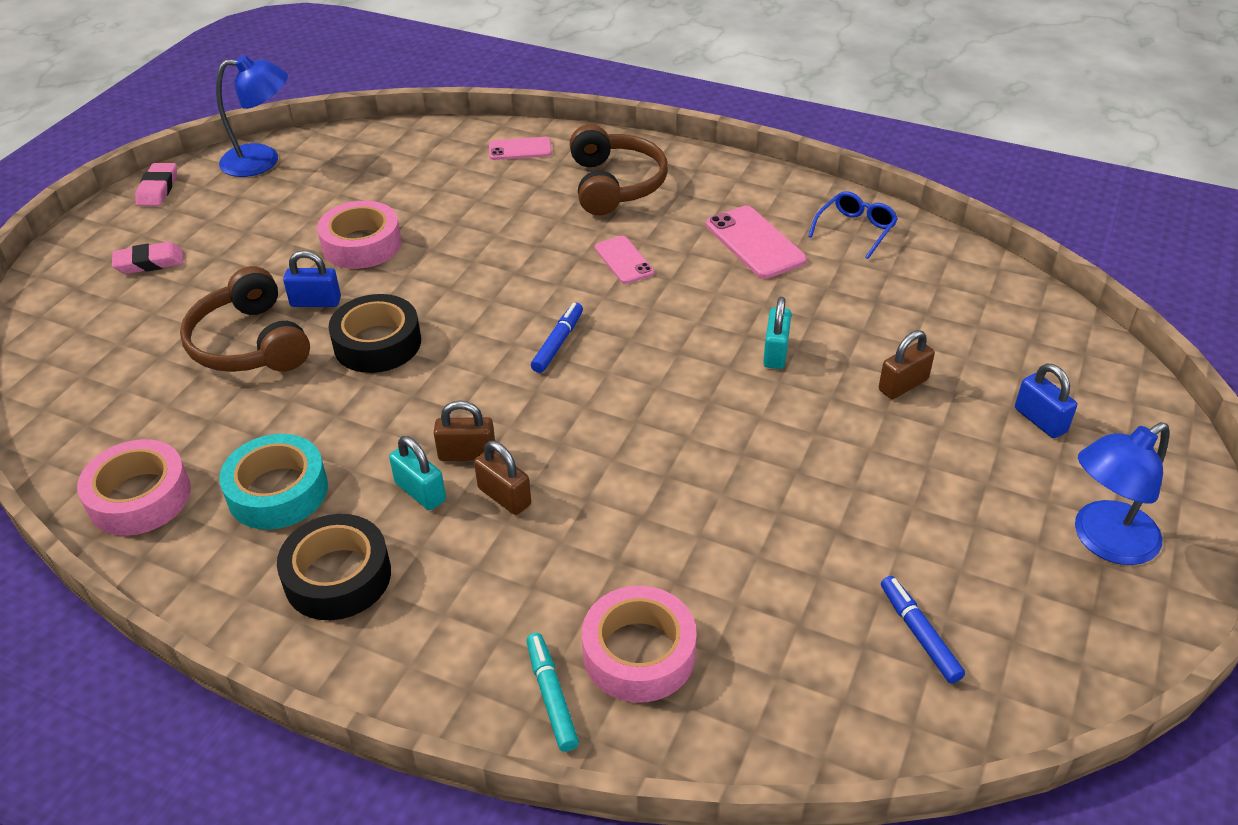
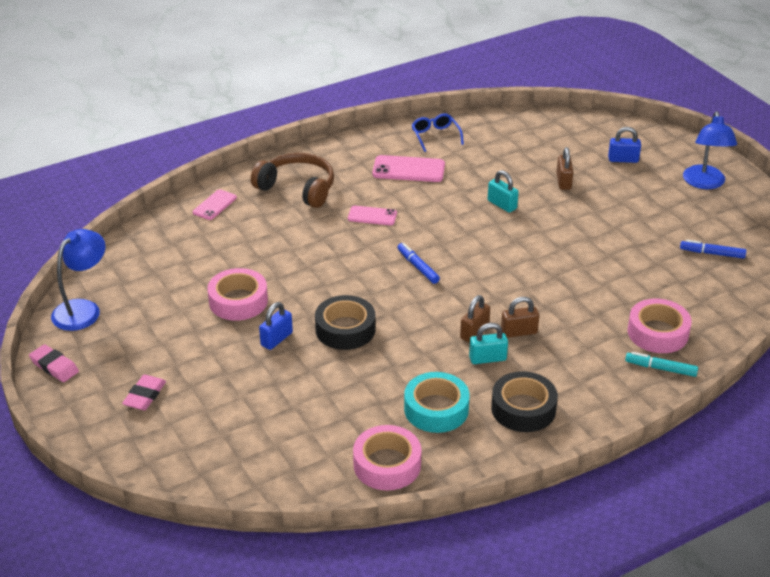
camera: 55 degrees left, 5 degrees down
(250, 343) = (288, 378): brown headphones -> none

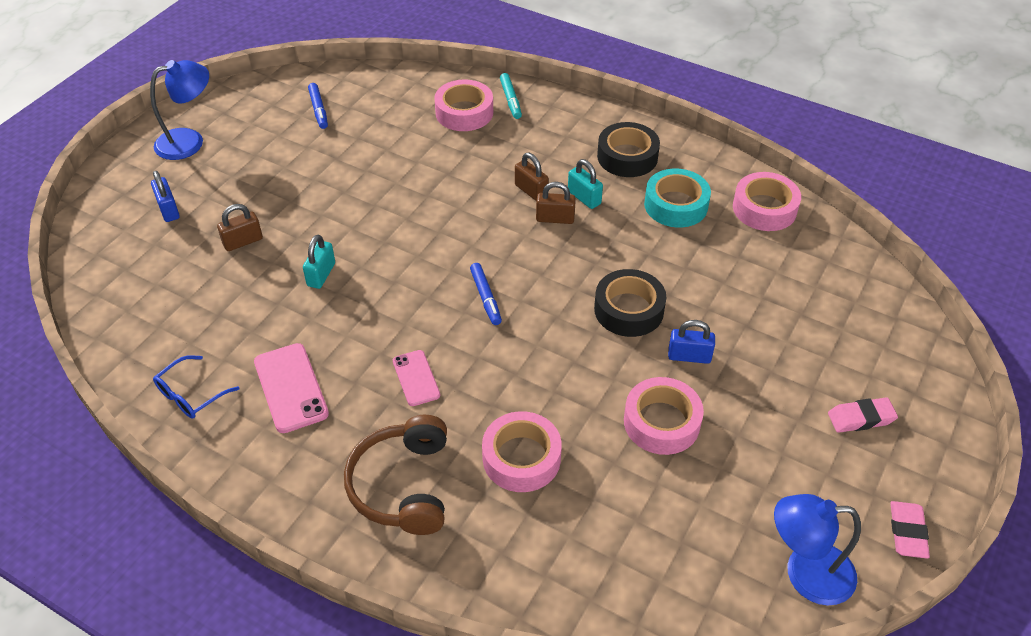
camera: 120 degrees left, 10 degrees up
(214, 205) = (501, 562): pink phone -> none
(271, 235) = (521, 458): none -> pink tape
(418, 267) = (485, 297): blue marker -> blue marker turned 45 degrees counterclockwise

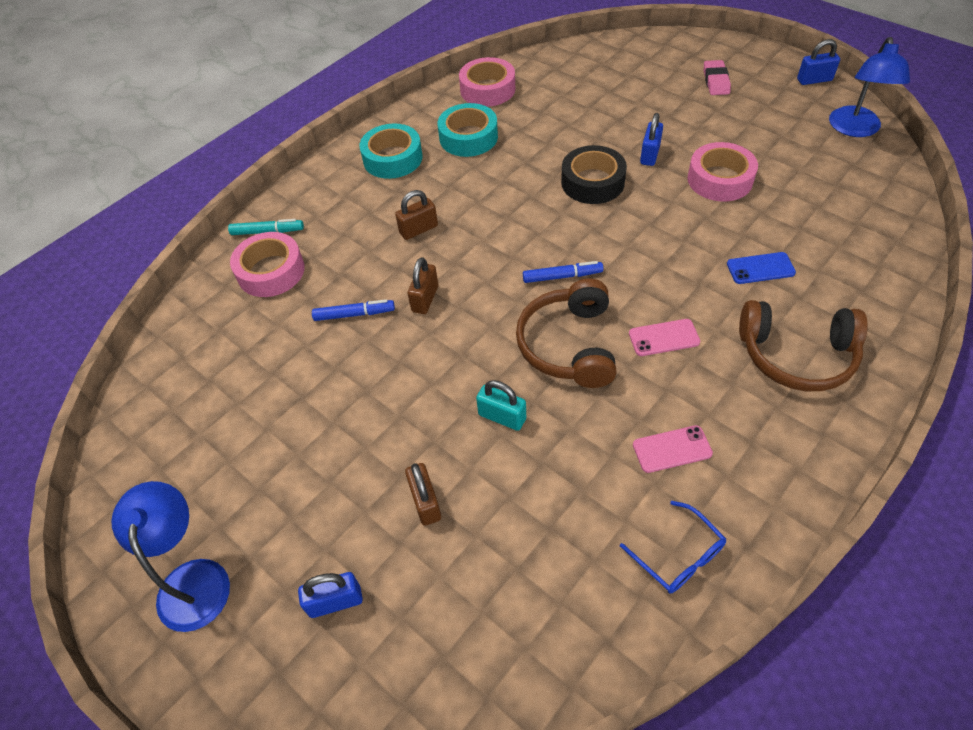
camera: 75 degrees left, 5 degrees up
(291, 388) = (672, 449): pink phone -> pink phone, size x0.64
(318, 109) = (197, 414): blue marker -> blue marker (354, 314)
(401, 310) = (569, 345): none -> brown headphones
(521, 458) = (760, 268): pink tape -> blue phone
(555, 218) = (464, 216): brown padlock -> brown padlock (425, 299)
(584, 198) = (440, 193): turquoise padlock -> none
(627, 157) = (392, 158): black tape -> turquoise tape
(907, 532) = (814, 80): pink eraser -> blue padlock

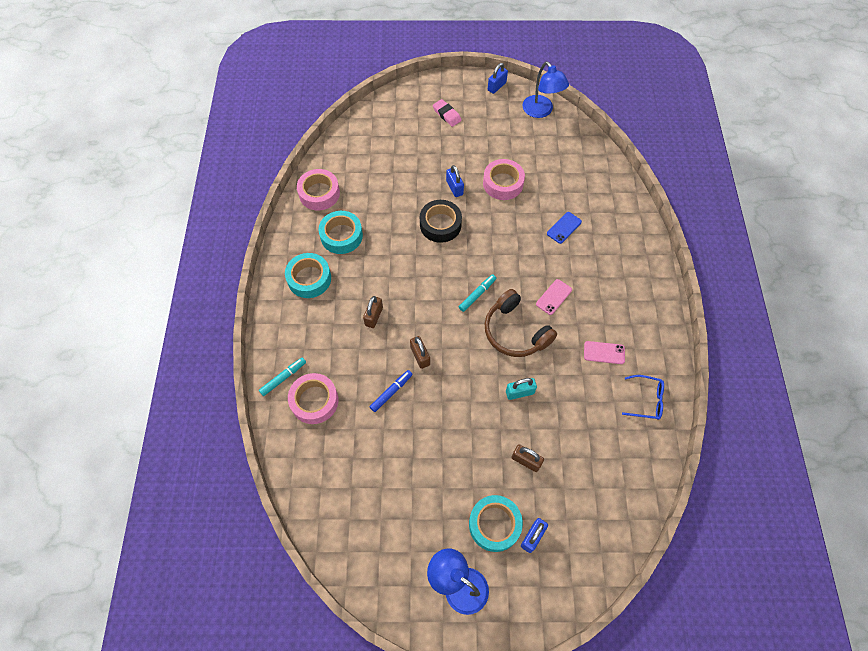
camera: 45 degrees left, 10 degrees up
(307, 546) = (494, 524): none -> turquoise tape
(561, 276) = (477, 295): blue marker -> turquoise marker
(672, 449) = (604, 352): pink phone -> pink phone turned 60 degrees clockwise
(796, 355) = (615, 267): brown headphones -> none

